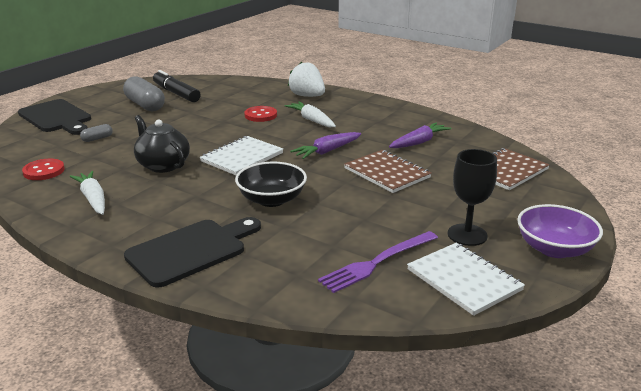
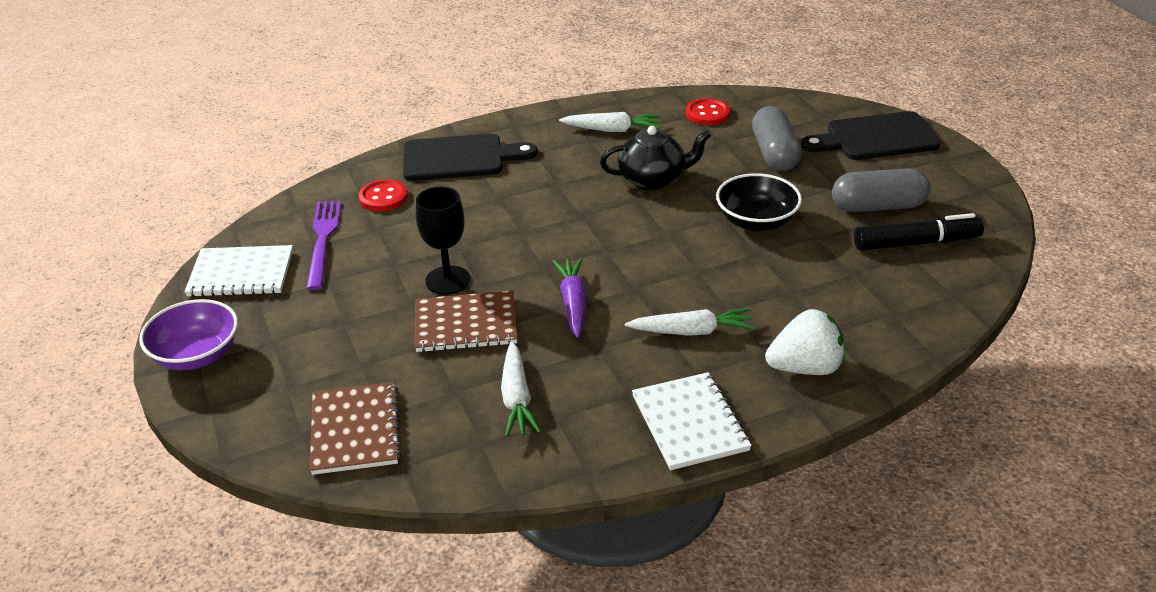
camera: 125 degrees right, 10 degrees up
(97, 139) = (775, 154): grey capsule -> grey capsule, size x2.13
(191, 250) = (459, 158): black cutting board -> black cutting board turned 90 degrees counterclockwise
(242, 157) = (621, 235): white notebook -> white notebook (689, 423)
(260, 115) = (753, 291): red button -> red button (383, 197)
(272, 200) = (498, 223): black bowl -> black bowl (756, 221)
(419, 142) = (517, 398): purple carrot -> white carrot
(467, 235) = (288, 313): black goblet -> black goblet (448, 280)

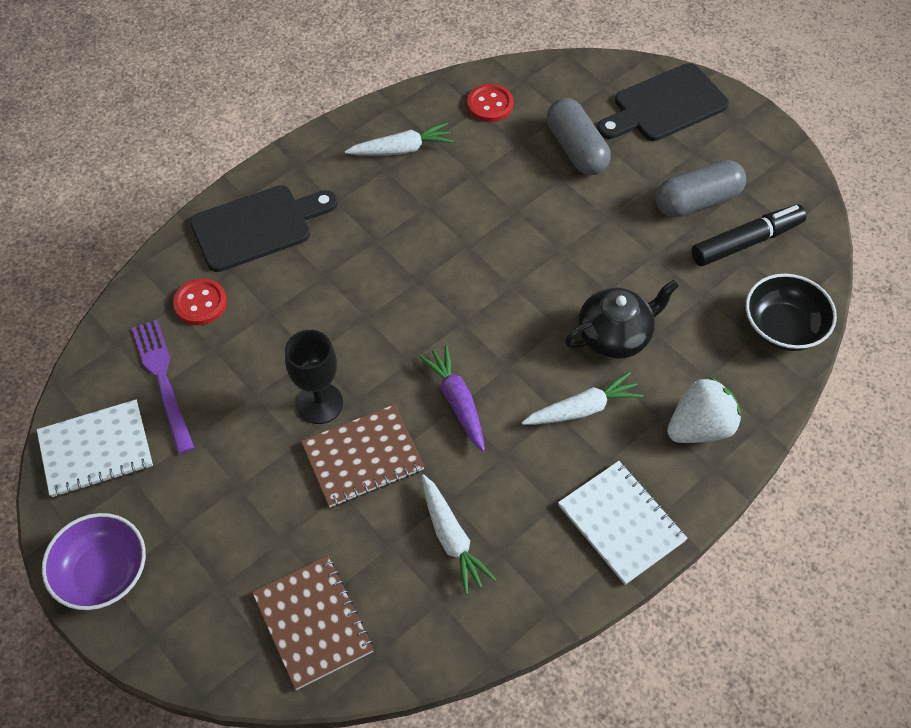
camera: 20 degrees left, 20 degrees up
(653, 180) = (470, 213): black teapot -> black teapot (615, 336)
(756, 221) = (591, 248): black bowl -> black bowl (783, 327)

